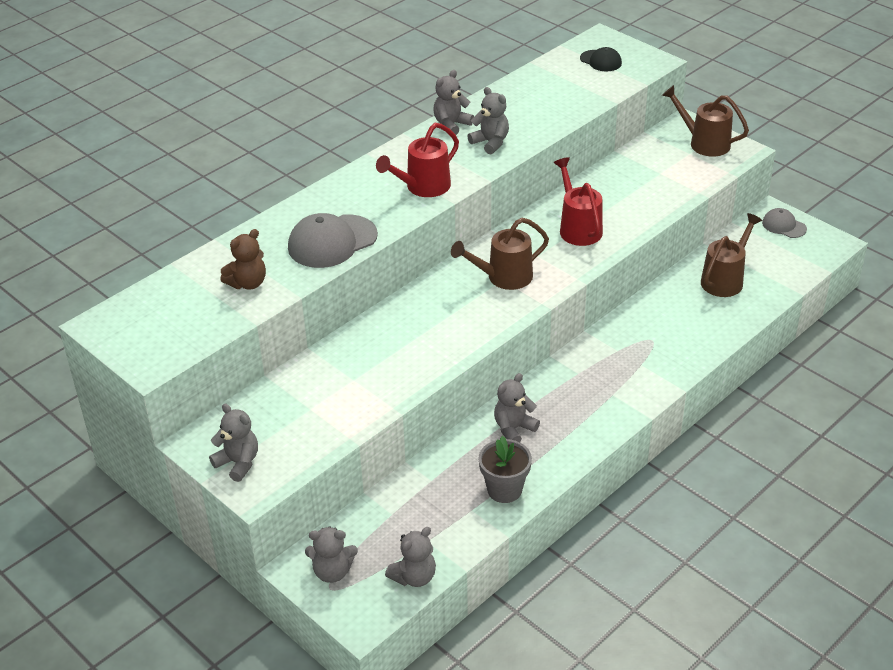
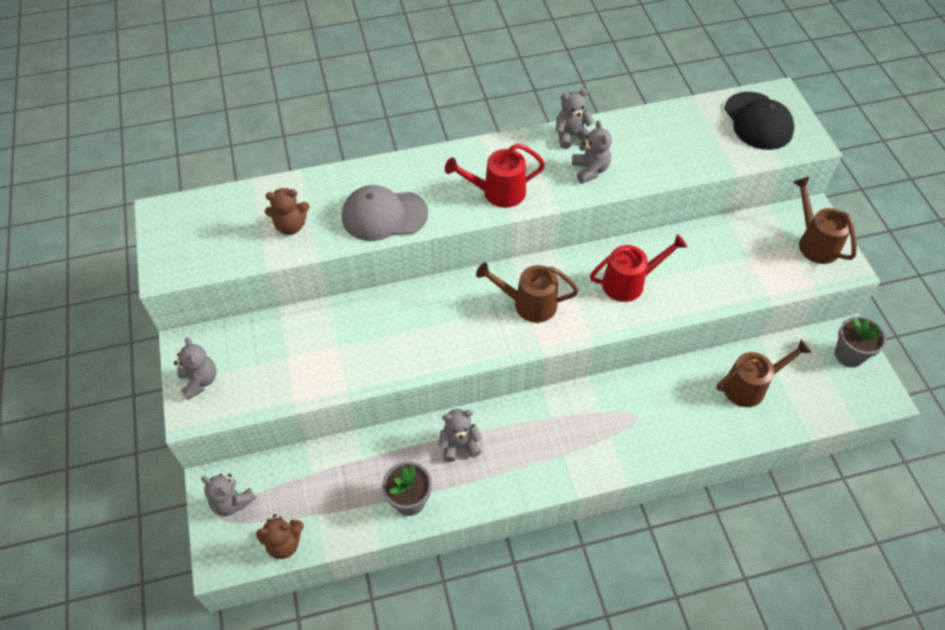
camera: 30 degrees right, 15 degrees up
(414, 577) = (284, 543): grey teddy bear -> brown teddy bear
(578, 228) = (629, 282): red watering can -> red watering can turned 60 degrees clockwise
(601, 61) = (758, 121): black cap -> black cap, size x1.79
(784, 226) = (849, 355): grey cap -> grey flower pot

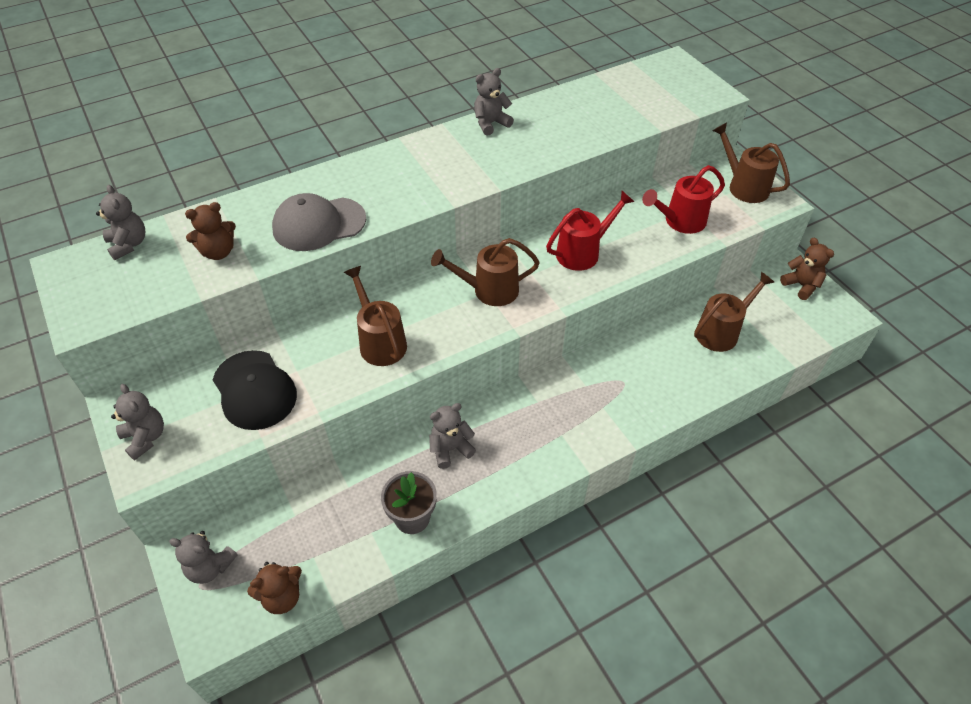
camera: 15 degrees left, 5 degrees down
(416, 334) = (379, 341): none -> brown watering can
(497, 193) = (432, 184): red watering can -> red watering can (680, 222)
(590, 170) = (519, 149): grey teddy bear -> grey teddy bear (128, 244)
(758, 121) = (663, 84): black cap -> black cap (254, 390)
(849, 355) = (801, 285): grey flower pot -> brown teddy bear

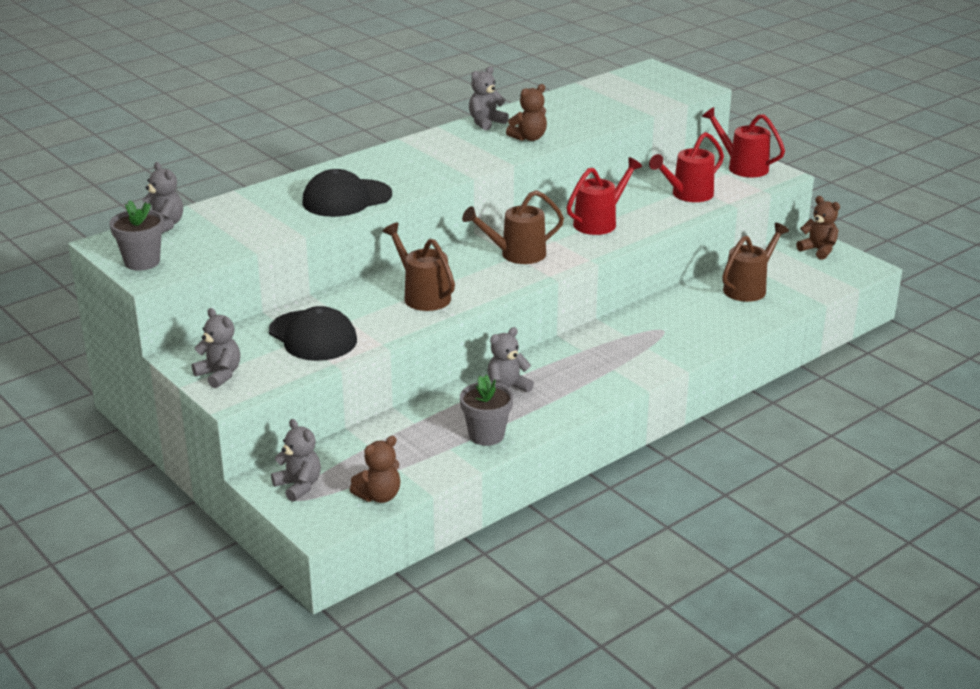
camera: 10 degrees left, 20 degrees down
(85, 299) = (142, 262): none -> grey flower pot
(210, 567) = (299, 486): grey teddy bear -> grey teddy bear turned 135 degrees counterclockwise
(218, 252) = (257, 223): brown teddy bear -> brown teddy bear (529, 138)
(319, 224) = (346, 199): grey cap -> black cap
(743, 186) = (742, 167): brown watering can -> red watering can

